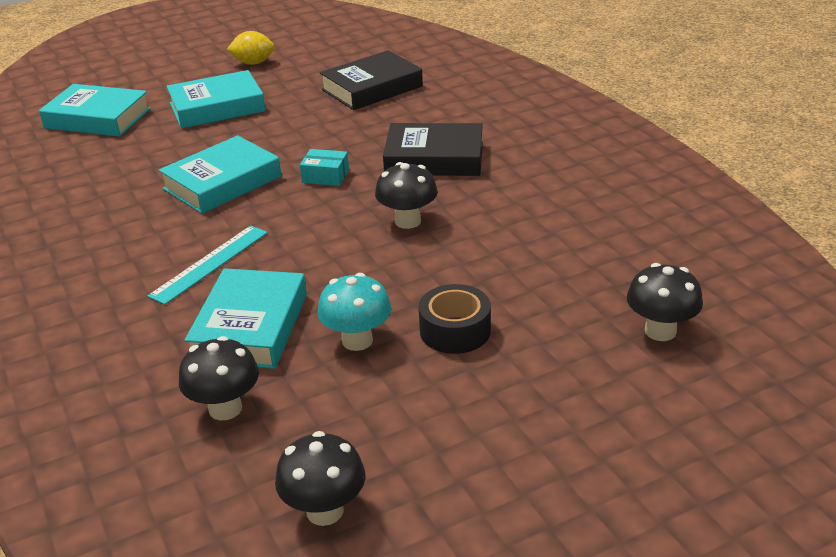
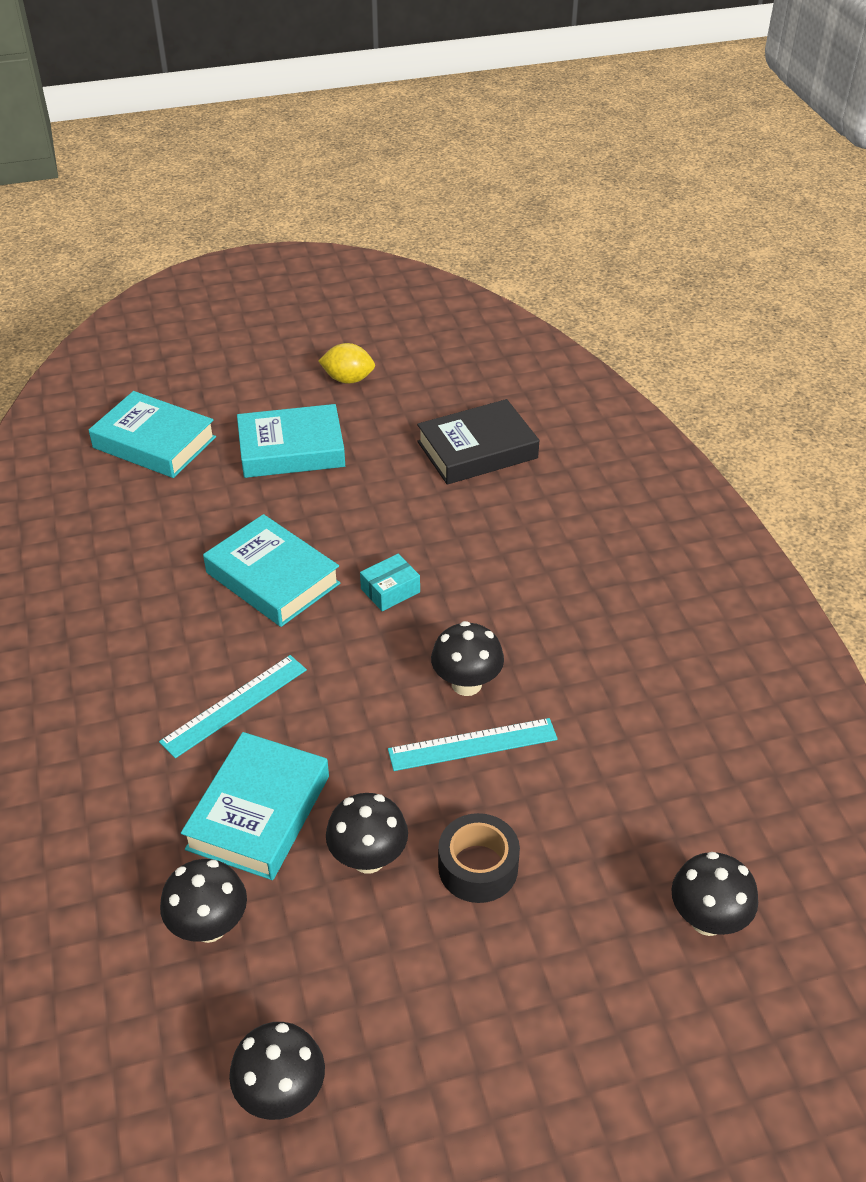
camera: 10 degrees right, 10 degrees up
(222, 183) = (273, 578): turquoise book -> turquoise book turned 75 degrees clockwise
(325, 176) = (390, 590): turquoise box -> turquoise box turned 60 degrees counterclockwise
(357, 340) = (368, 858): turquoise mushroom -> black mushroom
(425, 256) = (472, 744): none -> turquoise ruler
(434, 158) = (522, 586): black book -> none

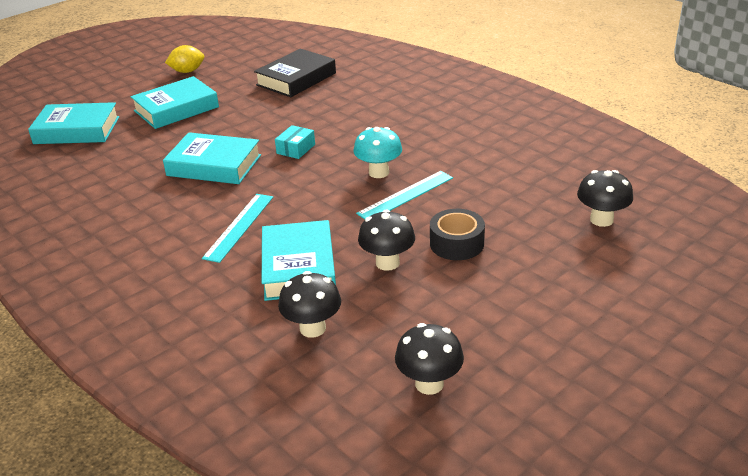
camera: 25 degrees left, 10 degrees down
(466, 684) = (379, 172): black mushroom -> turquoise mushroom

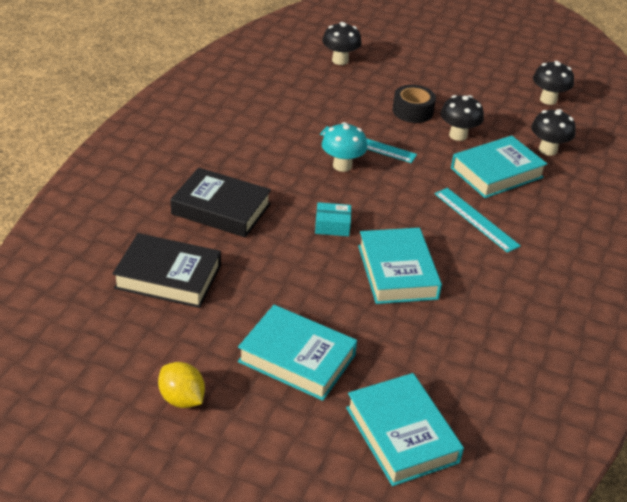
camera: 120 degrees left, 5 degrees up
(239, 226) = (476, 219): turquoise ruler -> turquoise ruler turned 60 degrees clockwise
(357, 106) = (221, 209): none -> black book

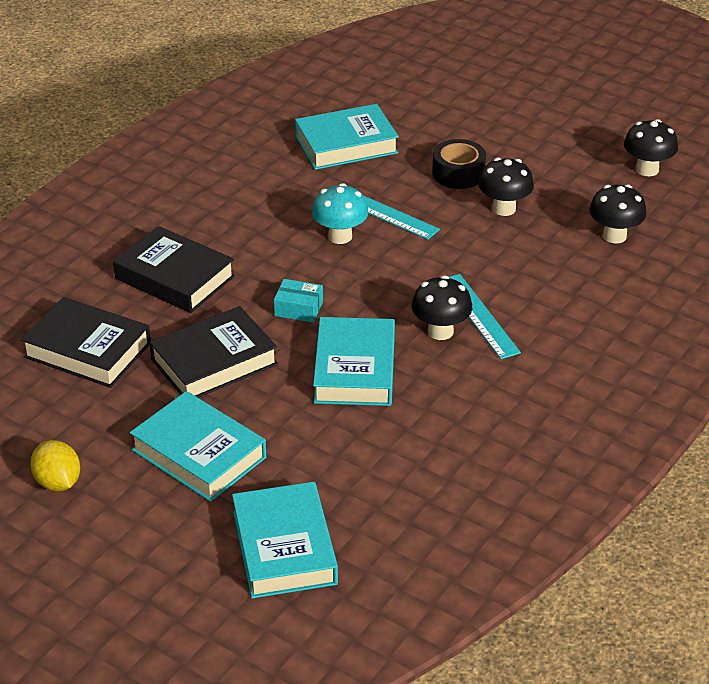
camera: 15 degrees right, 0 degrees up
(280, 277) = (214, 362): none -> black book
(340, 60) = (392, 100): black mushroom -> black mushroom (440, 331)
(497, 173) = (533, 260): turquoise book -> turquoise book (346, 144)

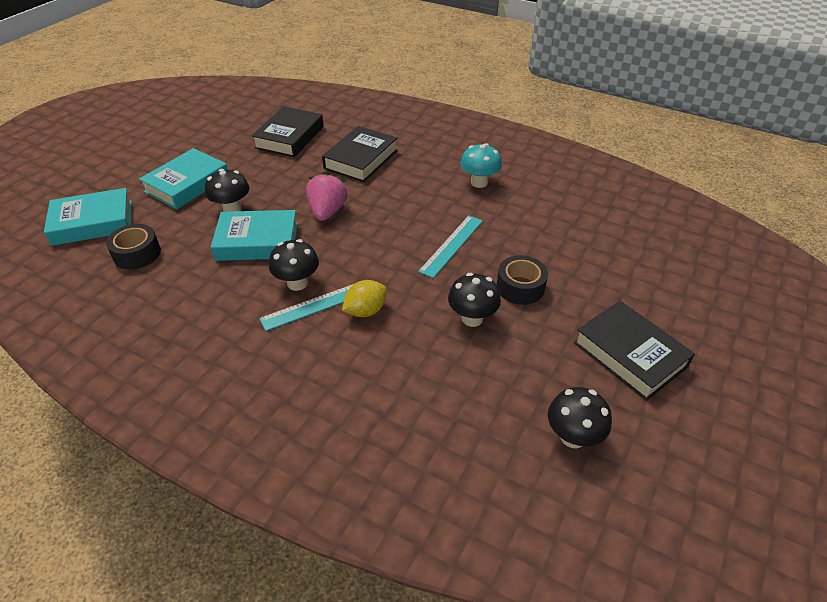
camera: 85 degrees right, 5 degrees up
(58, 482) = (177, 141): yellow lemon -> yellow lemon (365, 311)
(214, 362) = (273, 182): black book -> black book (629, 354)
(298, 309) = (327, 212): turquoise box -> pink strawberry
(340, 236) = (415, 225): turquoise mushroom -> turquoise mushroom (479, 182)
(346, 144) = (542, 221): turquoise book -> none
(367, 484) = (137, 254): none -> black tape
(614, 236) = (442, 402): black mushroom -> black mushroom (232, 209)

